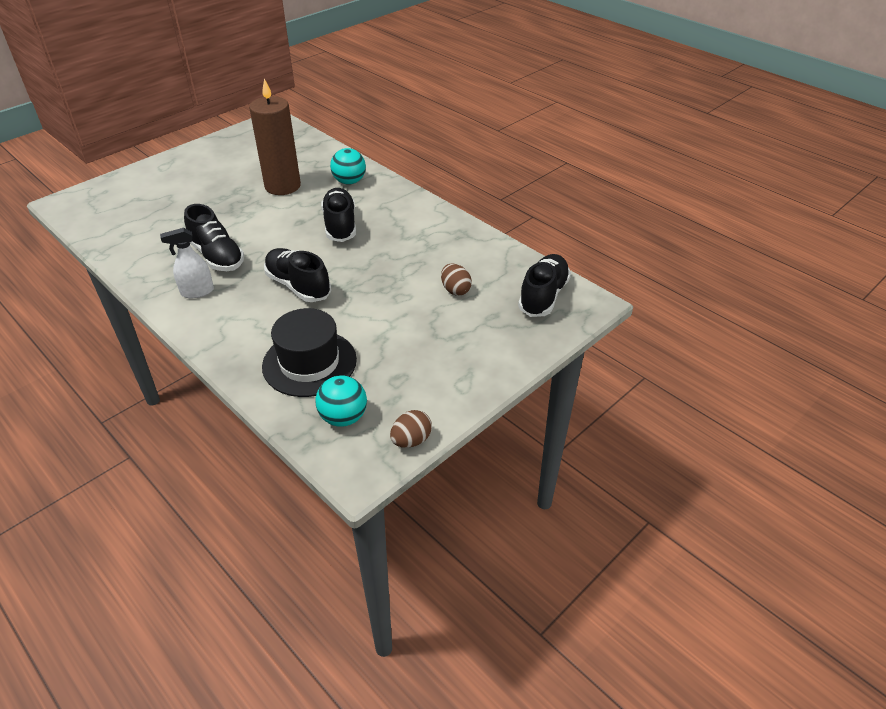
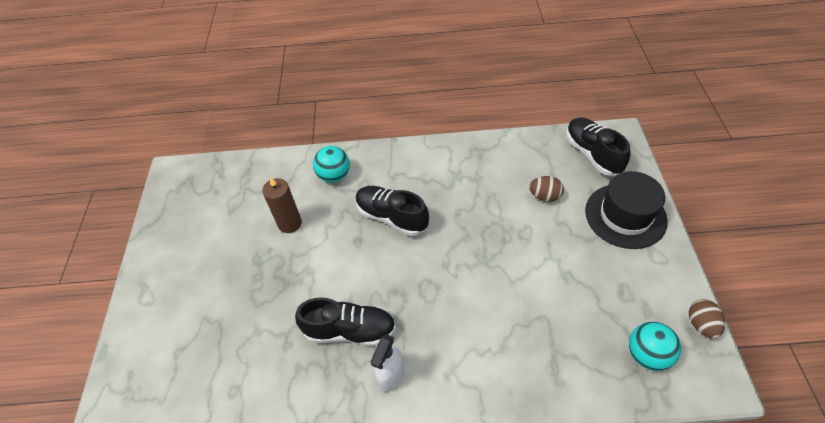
camera: 45 degrees left, 10 degrees up
(282, 186) = (290, 223): brown candle -> brown candle, size x0.62
(298, 286) = (451, 292): black shoe -> none
(309, 363) = (562, 341): black hat -> black hat (625, 216)

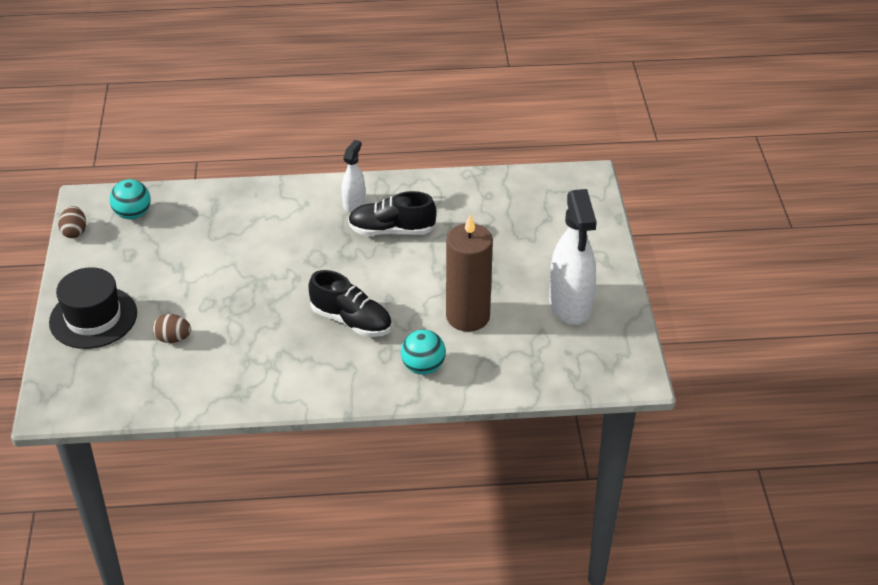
camera: 175 degrees right, 10 degrees down
(197, 237) = (570, 305): none -> white spray bottle
(290, 223) = (468, 316): brown candle -> brown candle, size x1.62
(592, 154) = (95, 386): black shoe -> none

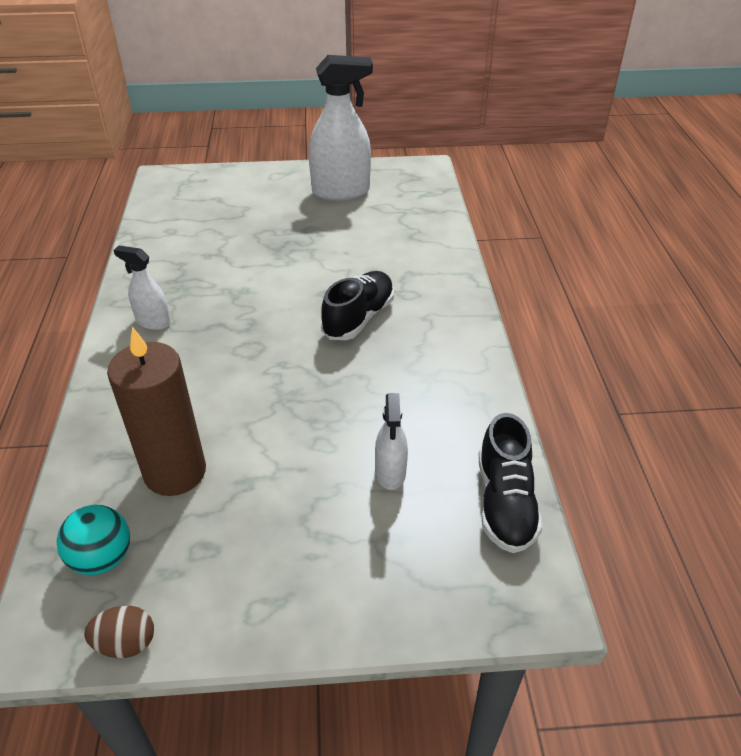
camera: 90 degrees left, 0 degrees up
(93, 317) = (346, 578): black hat -> none
(173, 338) = (390, 473): brown egg -> white spray bottle
(392, 230) = (211, 292): black shoe -> black shoe (505, 502)
(423, 367) = (425, 270): turquoise ball -> none
(468, 316) = (354, 244): brown candle -> brown candle (175, 472)

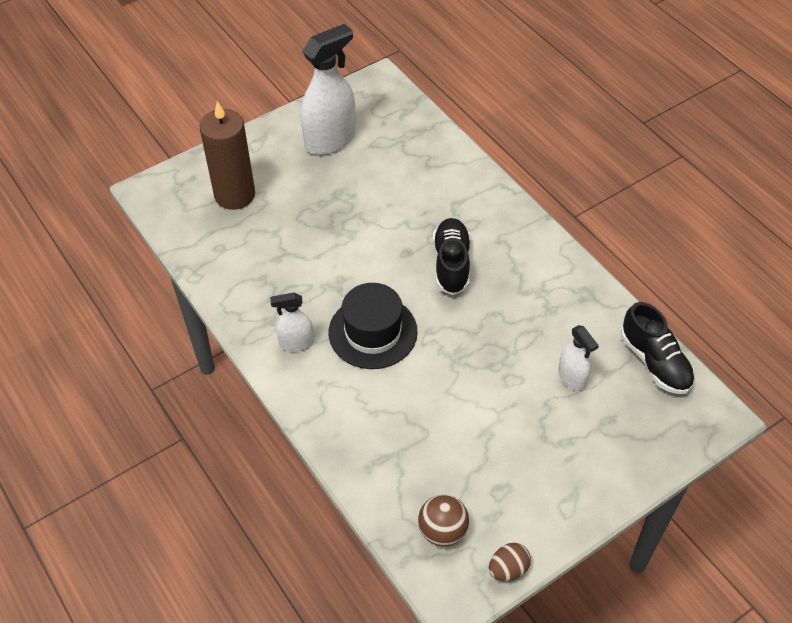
camera: 30 degrees left, 10 degrees up
(102, 558) = (442, 531): turquoise ball -> brown ball
(175, 472) = (432, 451): brown candle -> brown candle (235, 195)
(228, 342) = (373, 332): none -> black hat

